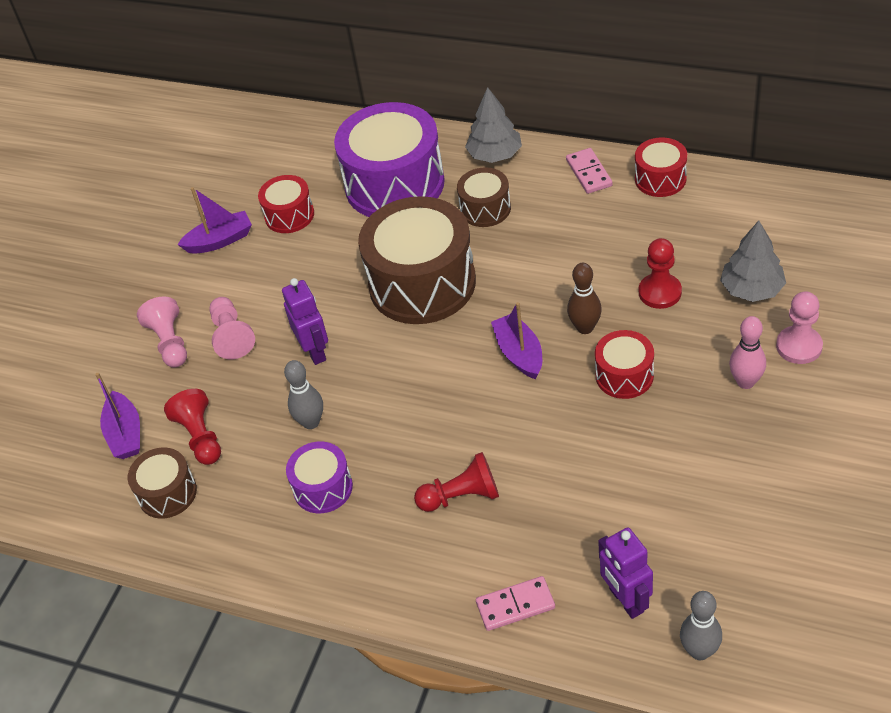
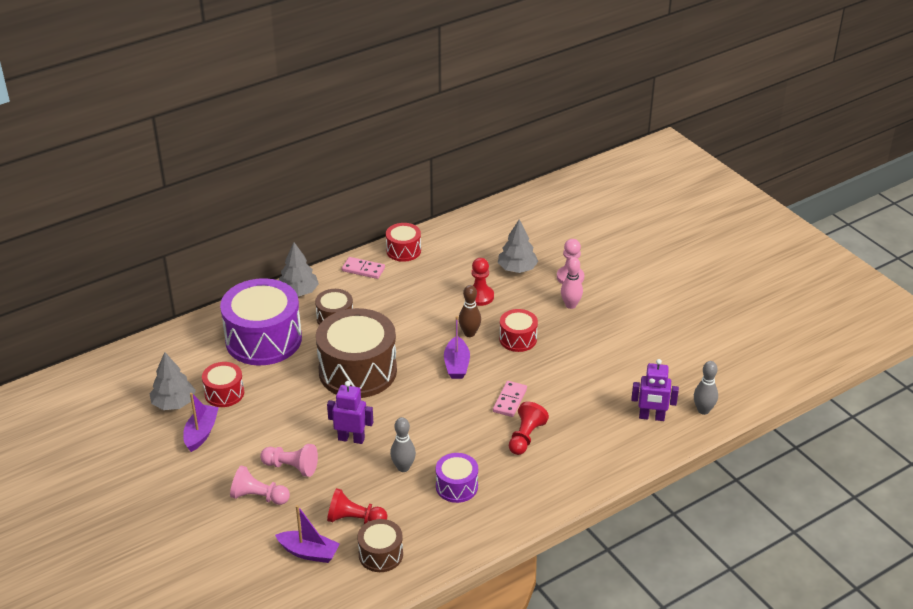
camera: 60 degrees left, 10 degrees down
(242, 194) = (174, 403): none -> grey tree
(515, 605) = (614, 455): pink domino -> pink domino (509, 400)
(519, 353) = (456, 365): purple boat -> purple boat turned 105 degrees counterclockwise

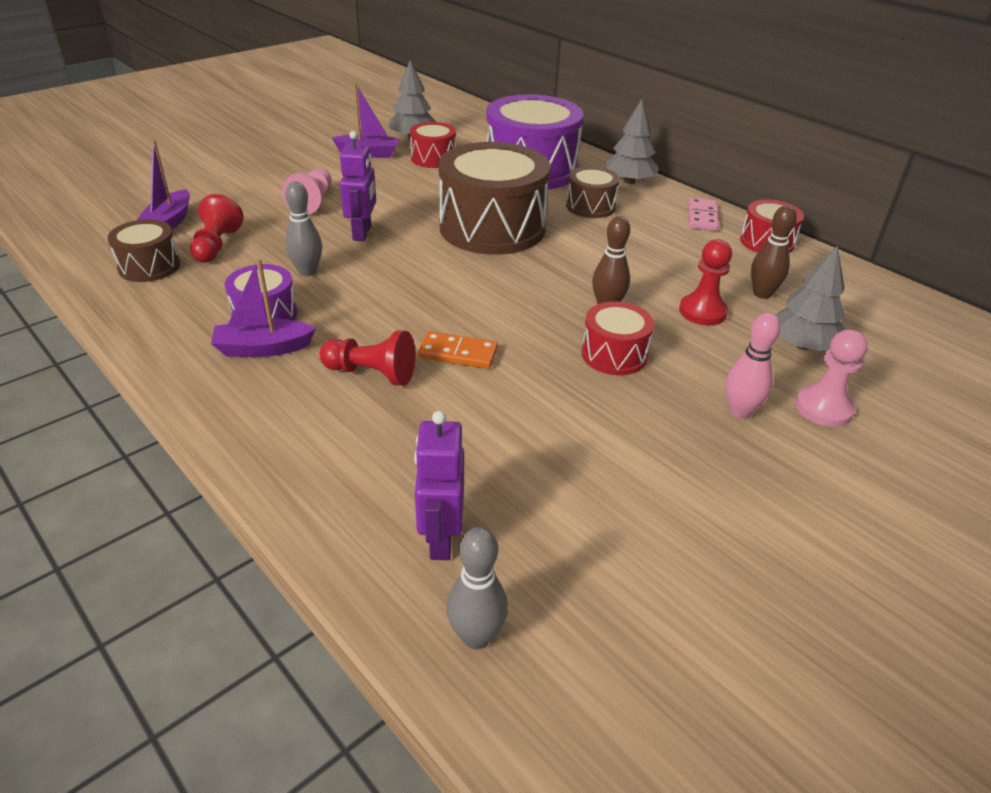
camera: 80 degrees right, 0 degrees up
(259, 497) = (266, 189): pink pawn -> none
(456, 365) = (529, 300): purple boat -> purple boat (263, 348)
(464, 269) = (762, 294): none -> brown bowling pin
(509, 400) = (458, 353): pink domino -> orange domino

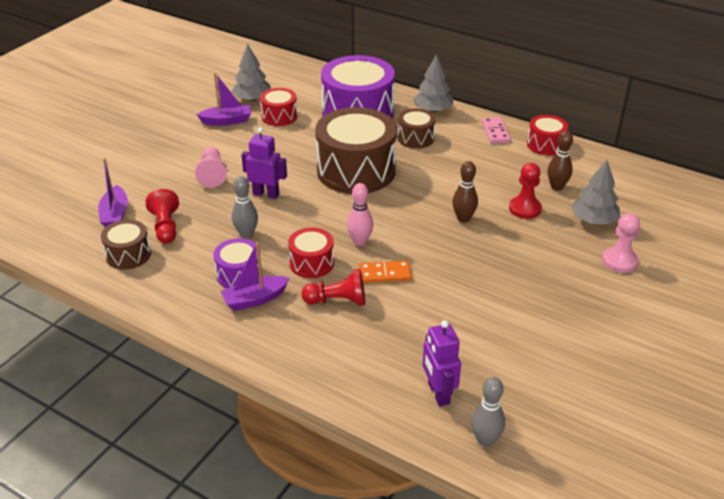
camera: 15 degrees left, 0 degrees up
(362, 233) = (266, 194): purple robot -> purple robot turned 60 degrees counterclockwise
(614, 354) = (483, 252): red drum -> red drum (311, 263)
(740, 412) = (573, 274): pink bowling pin -> pink bowling pin (360, 241)

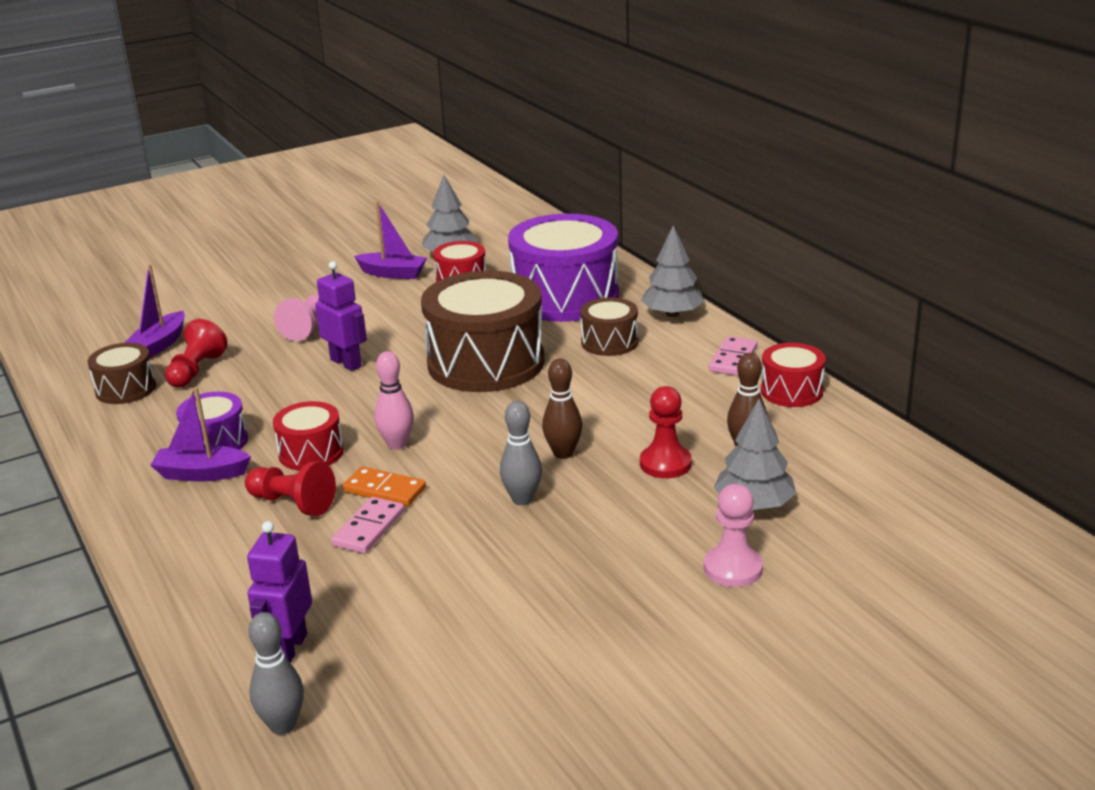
camera: 30 degrees right, 10 degrees down
(246, 234) = (274, 401): grey bowling pin -> grey bowling pin (522, 499)
(402, 302) = (369, 528): none -> pink domino

